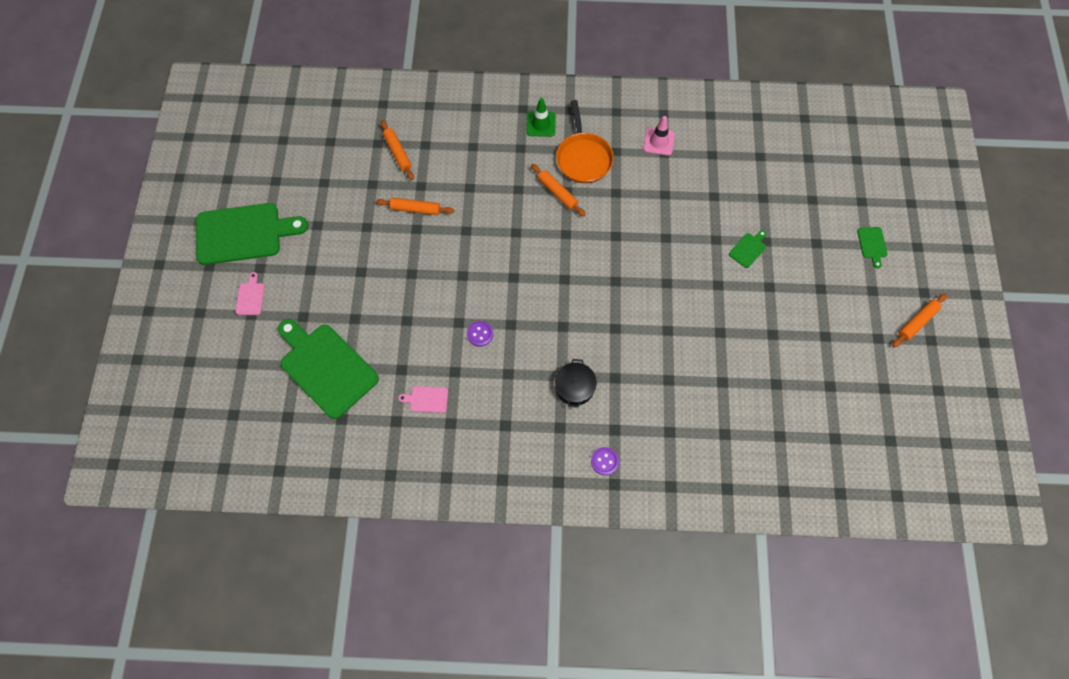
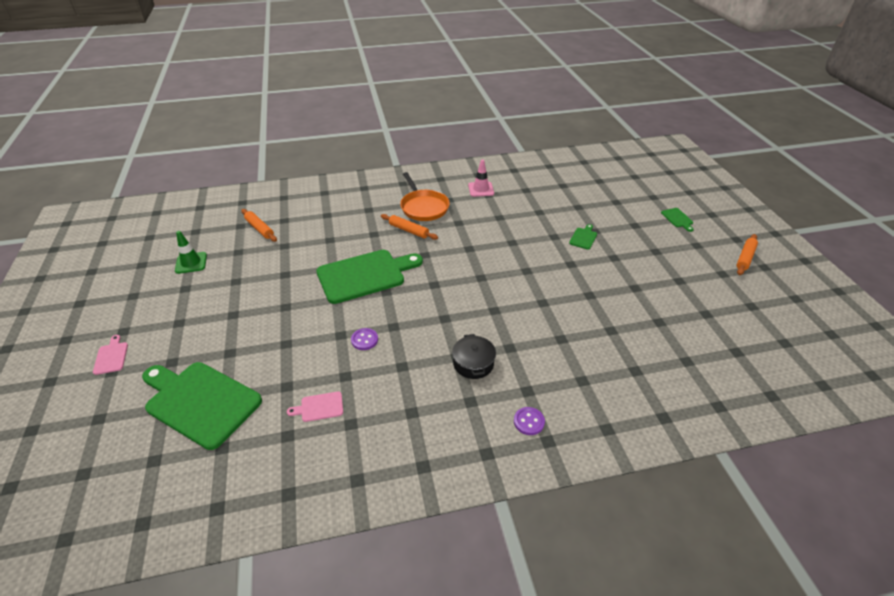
camera: 15 degrees left, 25 degrees down
(244, 233) = (106, 307): green cutting board -> green cutting board (365, 275)
(415, 209) = (282, 261): orange rolling pin -> none
(541, 124) = (381, 194): green traffic cone -> green traffic cone (191, 263)

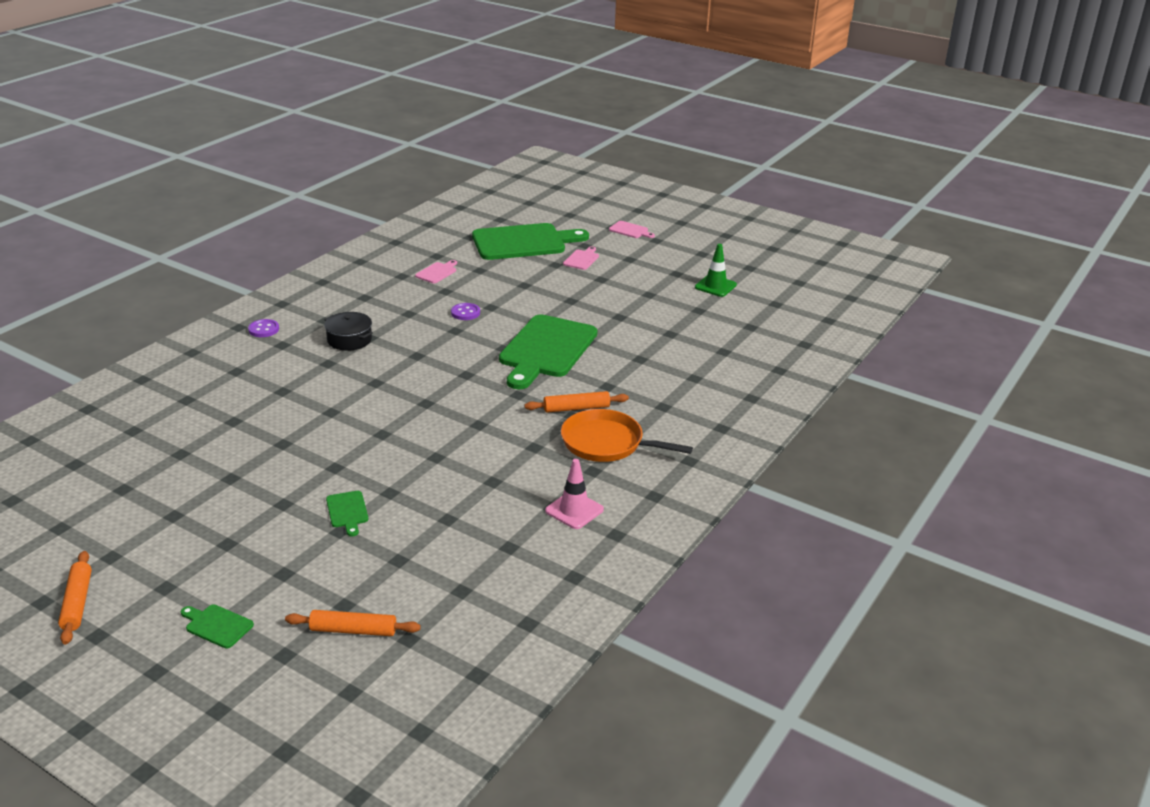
camera: 135 degrees right, 10 degrees down
(204, 345) = (582, 259): none -> pink cutting board
(259, 228) = (727, 333): orange rolling pin -> orange rolling pin (353, 630)

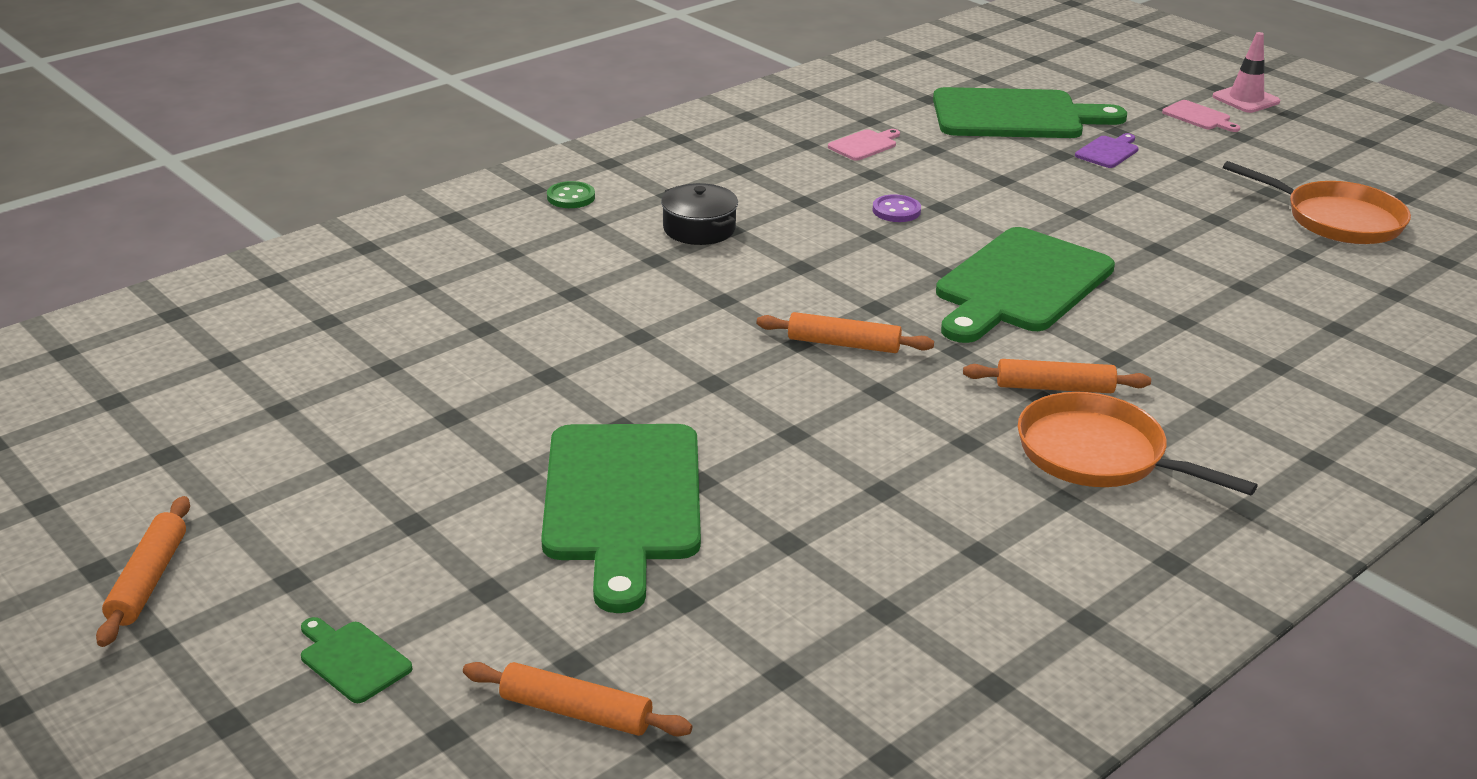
camera: 15 degrees right, 0 degrees up
(264, 329) = (571, 197): purple button -> green button
(347, 511) = (622, 501): green cutting board -> green cutting board, size x2.43
(452, 400) = (843, 344): none -> orange rolling pin
(574, 510) = (1017, 564): pink traffic cone -> pink traffic cone (1246, 99)
(582, 259) = (1108, 151): pink cutting board -> purple cutting board
(715, 286) = (1337, 219): green traffic cone -> orange pan

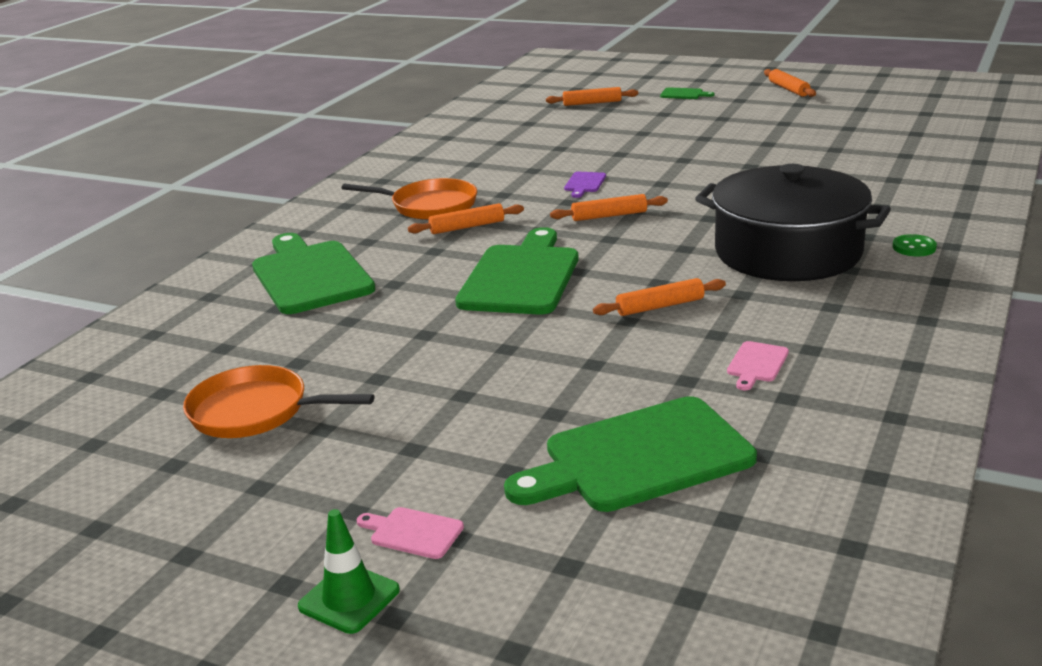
camera: 160 degrees right, 5 degrees down
(622, 501) = (646, 141): green cutting board -> green cutting board (310, 275)
(699, 229) = (788, 252): black pot -> black pot, size x2.40
(896, 211) = (660, 306): purple button -> orange rolling pin
(1108, 151) = (506, 433): purple cutting board -> purple cutting board (584, 184)
(1246, 99) = (349, 598): pink traffic cone -> green traffic cone

